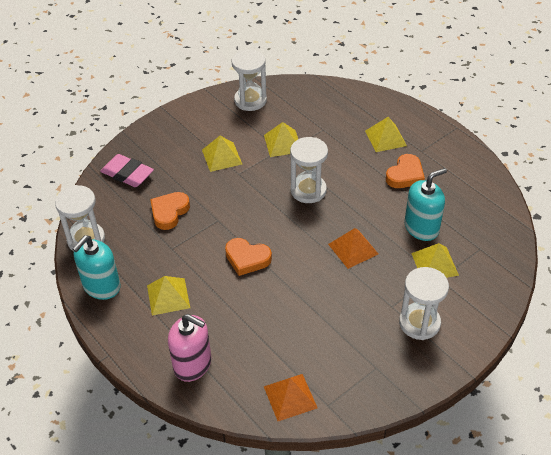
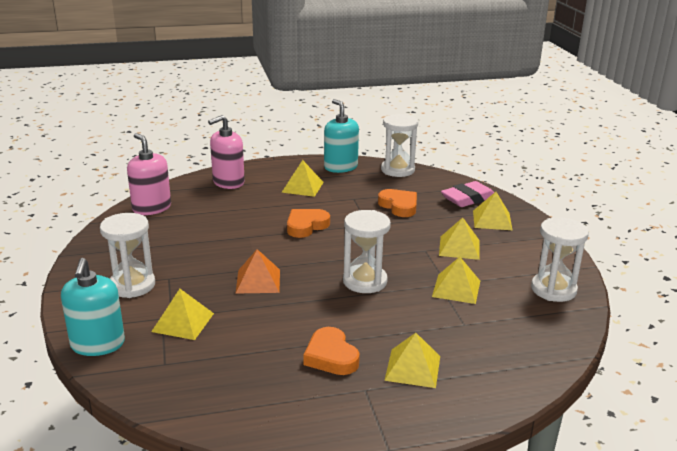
camera: 115 degrees right, 20 degrees down
(162, 150) = (492, 220): none -> yellow pyramid
(290, 397) = (151, 208): orange pyramid -> pink soap dispenser
(421, 228) = (239, 334): turquoise soap dispenser -> turquoise soap dispenser (98, 344)

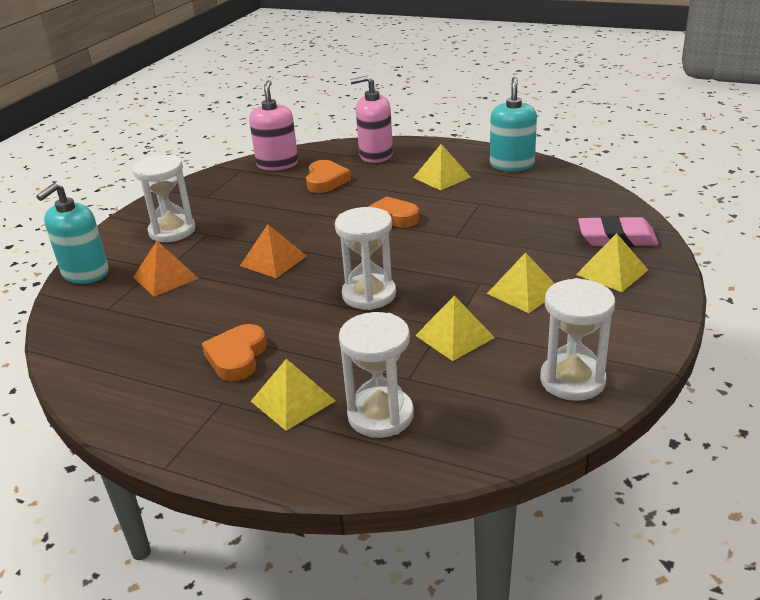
camera: 40 degrees right, 5 degrees up
(183, 322) = (165, 277): yellow pyramid -> orange pyramid
(397, 170) = (574, 183): white hourglass -> white hourglass (380, 415)
(399, 206) = (518, 224): orange heart -> orange heart (326, 181)

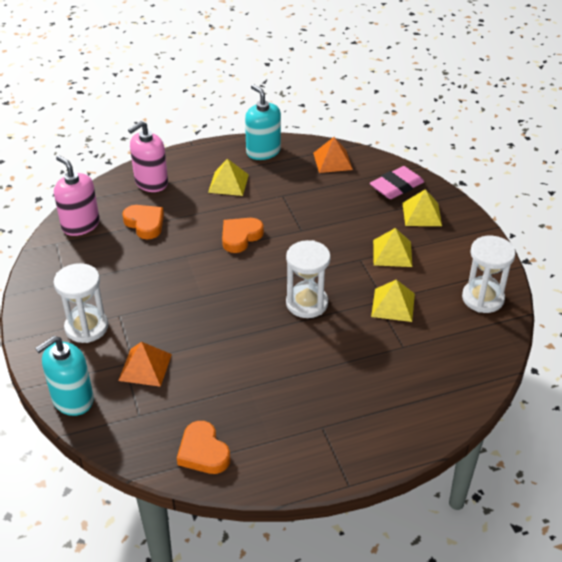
camera: 45 degrees left, 10 degrees up
(85, 273) = (72, 399): turquoise soap dispenser -> turquoise soap dispenser turned 60 degrees clockwise
(237, 357) = (287, 394): orange heart -> orange heart (203, 452)
(273, 261) = (206, 311): orange pyramid -> orange pyramid (332, 161)
(293, 401) = (361, 400): yellow pyramid -> none
(380, 415) = (419, 378): white hourglass -> none

